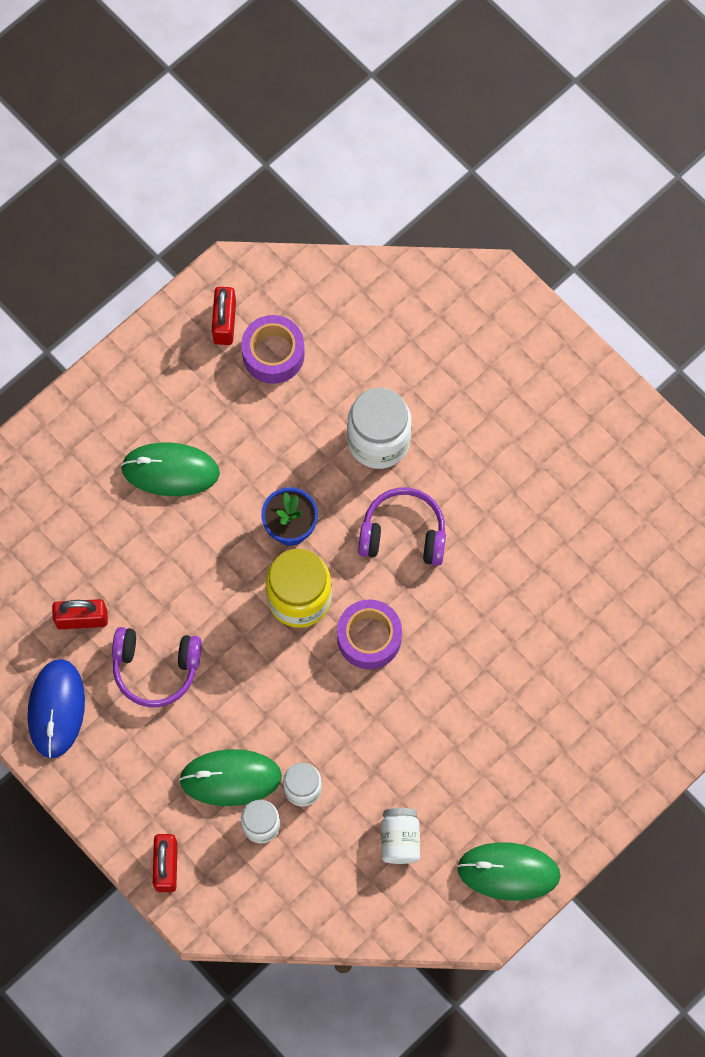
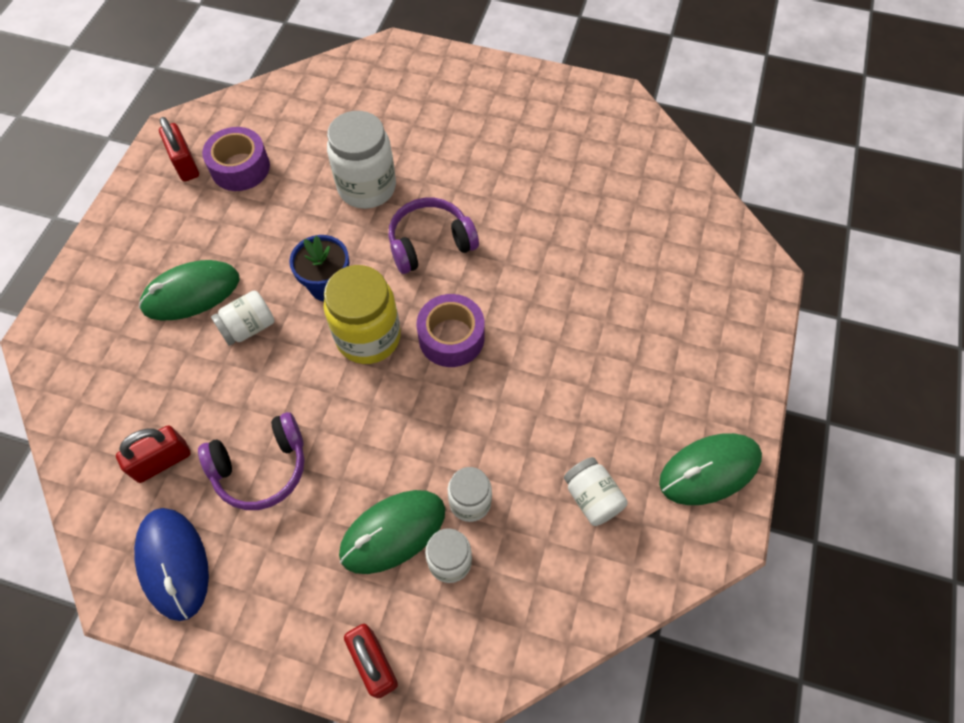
camera: 30 degrees left, 10 degrees down
(203, 532) = (248, 327): none -> white jar

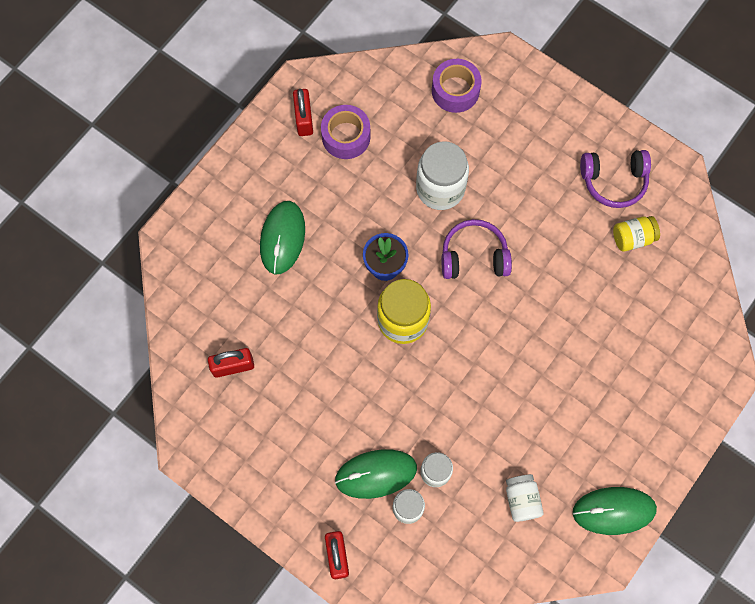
camera: 20 degrees right, 10 degrees up
(173, 563) = (225, 442): blue mouse -> none
(191, 293) = (282, 238): green mouse -> green mouse turned 75 degrees counterclockwise
(248, 327) = (317, 282): white jar -> none
(261, 468) = (299, 395): purple headphones -> purple headphones (613, 181)
(451, 337) = (464, 342): purple tape -> purple tape (455, 90)
(600, 173) = (632, 238): none -> yellow jar

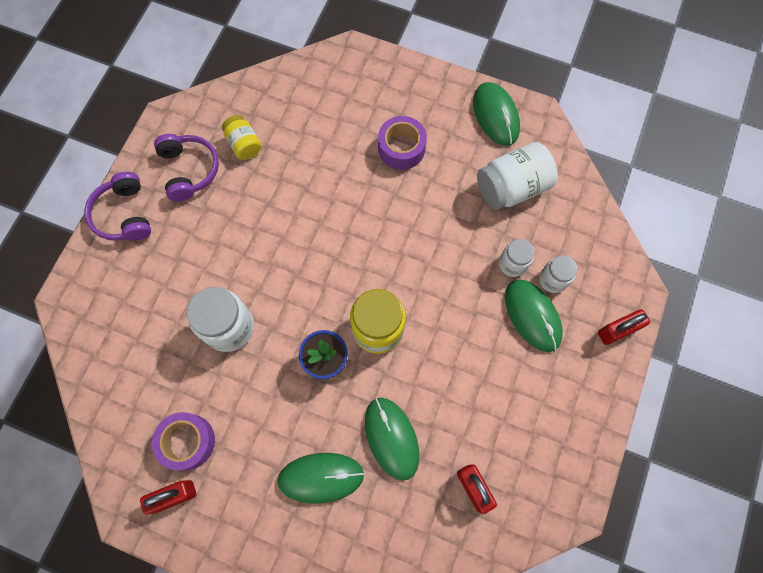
camera: 105 degrees left, 0 degrees up
(298, 306) = (391, 438): none -> green mouse
(455, 90) = (113, 339): purple tape -> purple tape (401, 148)
(474, 256) = (295, 278): purple headphones -> purple headphones (124, 214)
(521, 500) = (512, 187): white jar -> white jar, size x1.73

